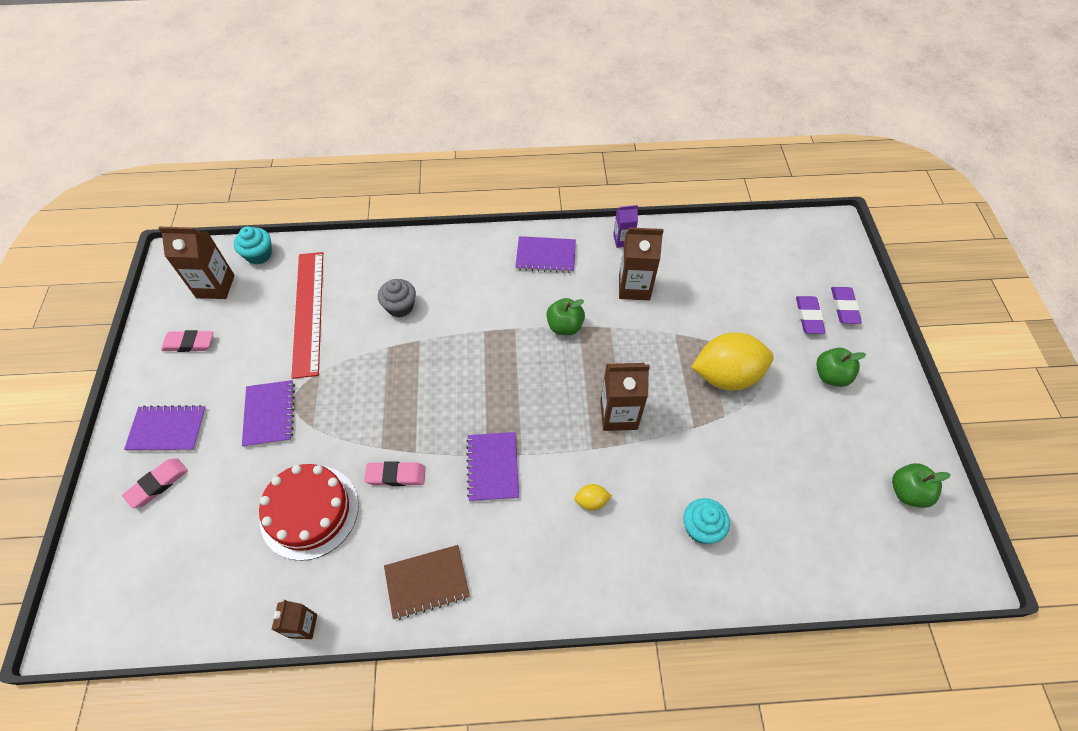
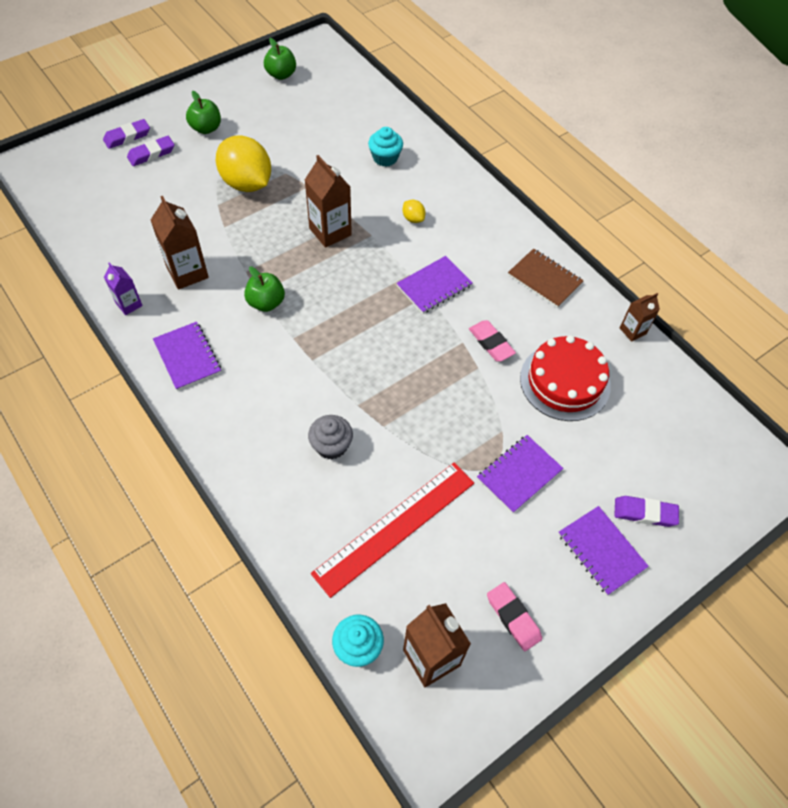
camera: 125 degrees left, 0 degrees up
(158, 484) = (644, 513): pink eraser -> purple eraser

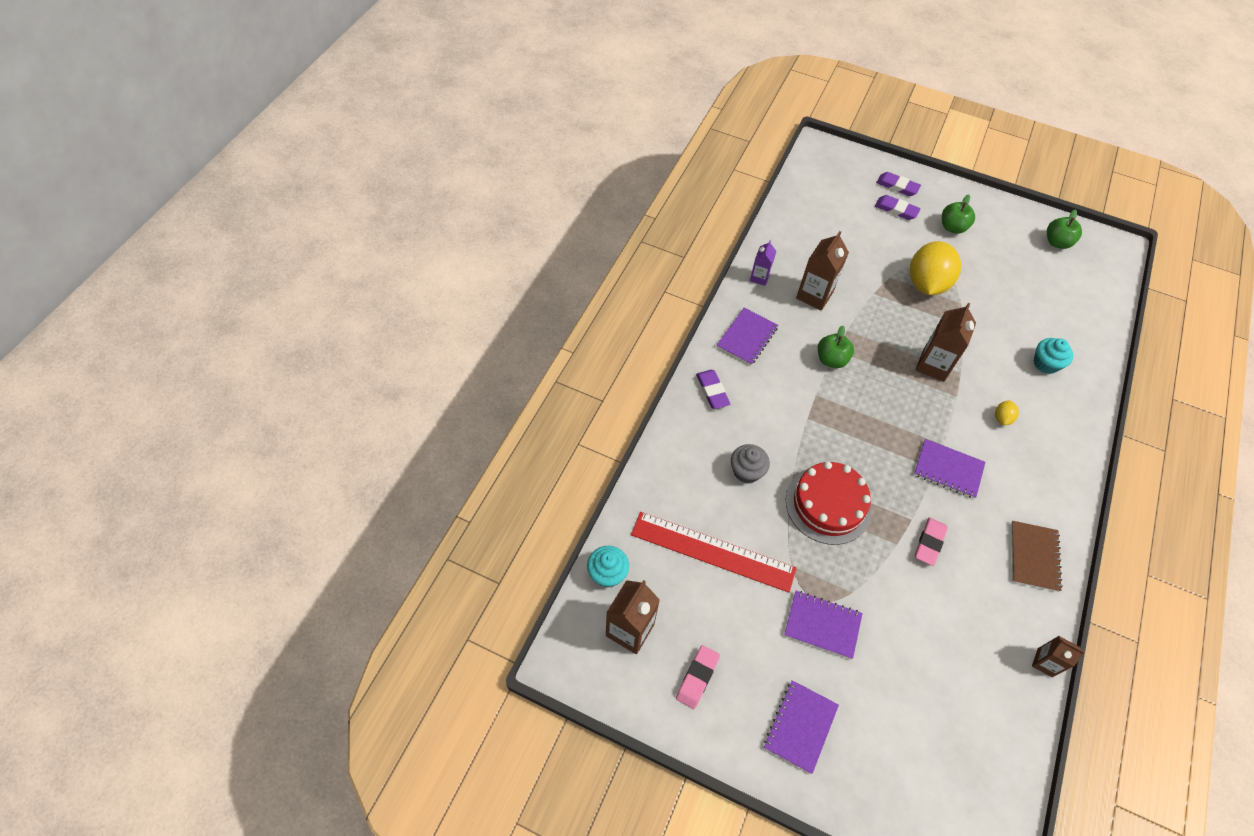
camera: 60 degrees right, 0 degrees up
(565, 382) = (940, 623): red cake -> red cake (828, 504)
(644, 513) = (862, 751): purple eraser -> purple eraser (712, 391)

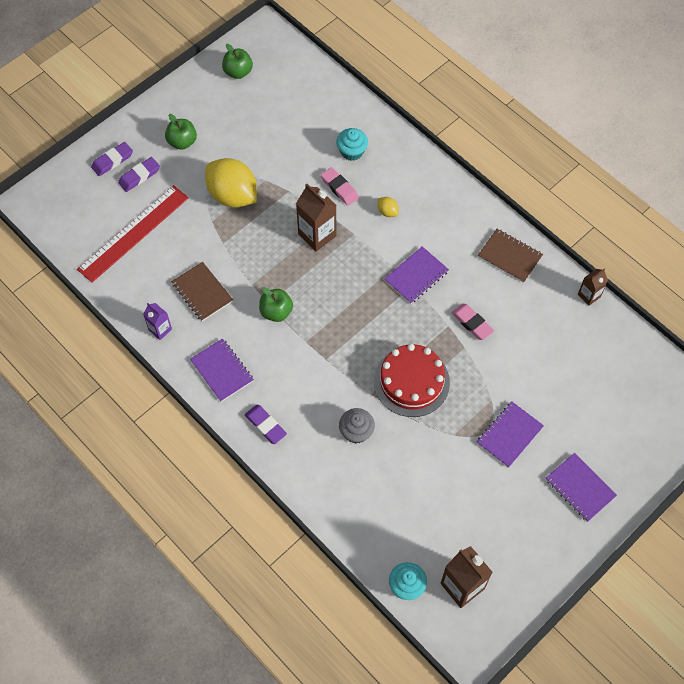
camera: 65 degrees left, 5 degrees up
(697, 677) = (519, 548): pink eraser -> pink eraser (339, 188)
(712, 391) = (265, 425): purple eraser -> purple eraser turned 45 degrees clockwise
(713, 551) = (418, 491): red ruler -> red ruler (133, 233)
(814, 295) = (202, 292): brown carton -> brown notebook

